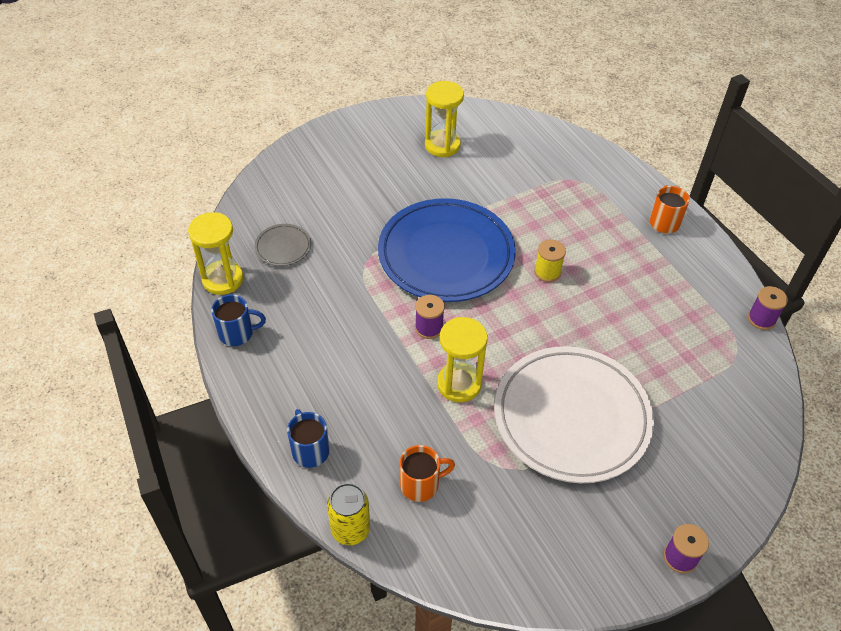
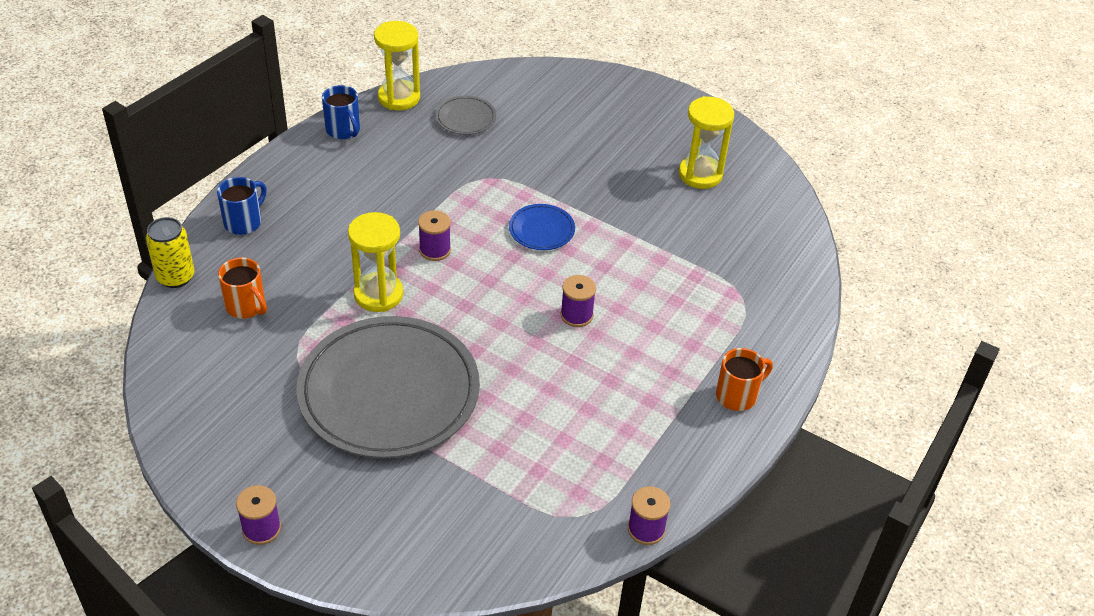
camera: 60 degrees right, 5 degrees down
(446, 254) = (541, 230): blue plate -> blue plate, size x0.41
(547, 272) = (576, 315): yellow spool -> purple spool
(571, 417) = (389, 392): white plate -> grey plate

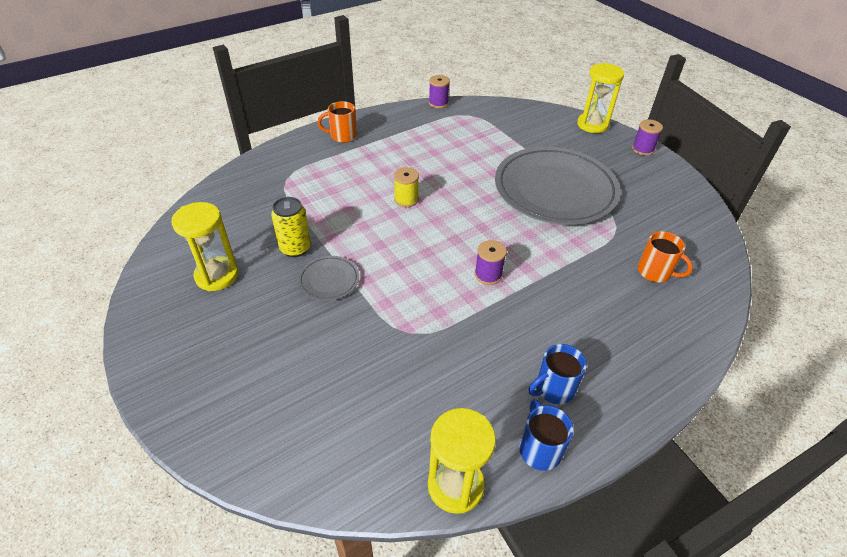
camera: 155 degrees left, 0 degrees up
(175, 277) = (720, 315): yellow can -> yellow can (295, 248)
(244, 222) = (660, 354): blue mug -> blue mug (553, 389)
(246, 306) = (655, 272): orange mug -> orange mug turned 150 degrees clockwise
(378, 294) = (546, 252): yellow hourglass -> yellow hourglass (592, 125)
(465, 118) = (390, 420): grey plate -> grey plate (329, 280)
(541, 230) = (390, 266): blue plate -> none
(576, 315) = (406, 199): purple spool -> yellow spool

